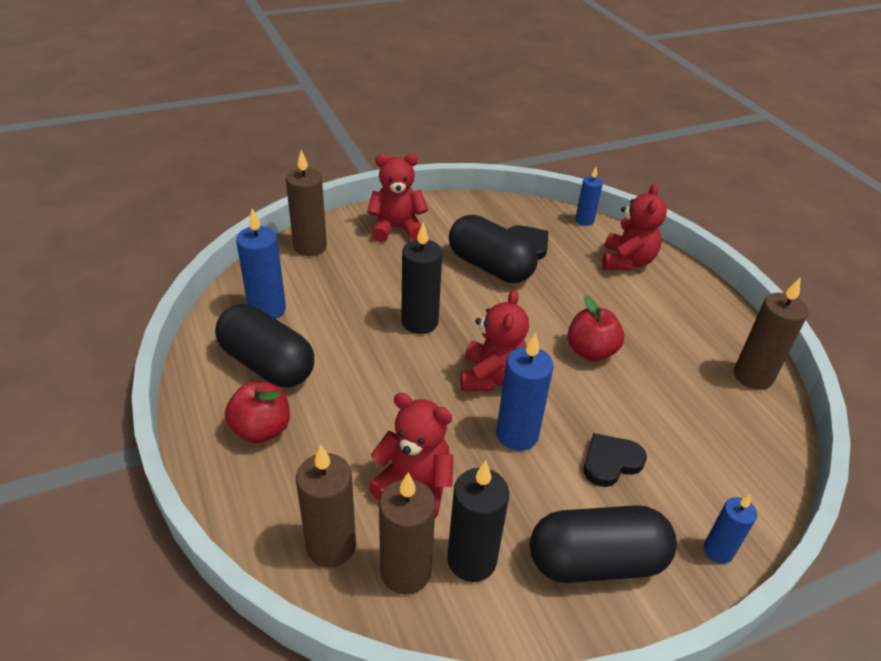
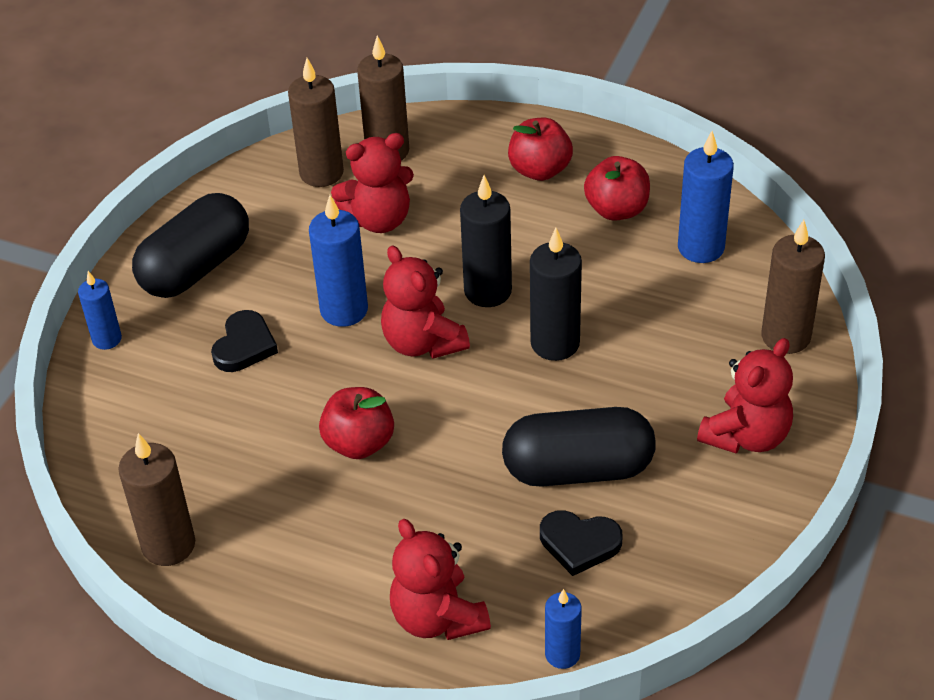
camera: 140 degrees right, 5 degrees up
(267, 364) = (617, 209): black capsule -> red apple
(471, 560) = (285, 208): black candle -> black candle (488, 291)

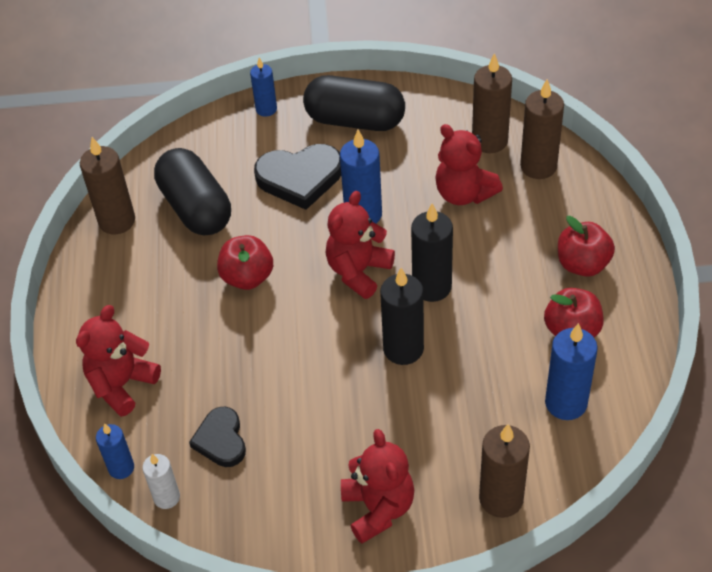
camera: 65 degrees right, 5 degrees up
(244, 345) = (300, 178): black heart -> black heart, size x1.58
(578, 469) = (289, 412): black capsule -> black capsule (196, 208)
(630, 621) = (166, 497): none -> white candle
(746, 436) = (378, 508): red teddy bear -> red teddy bear turned 120 degrees counterclockwise

